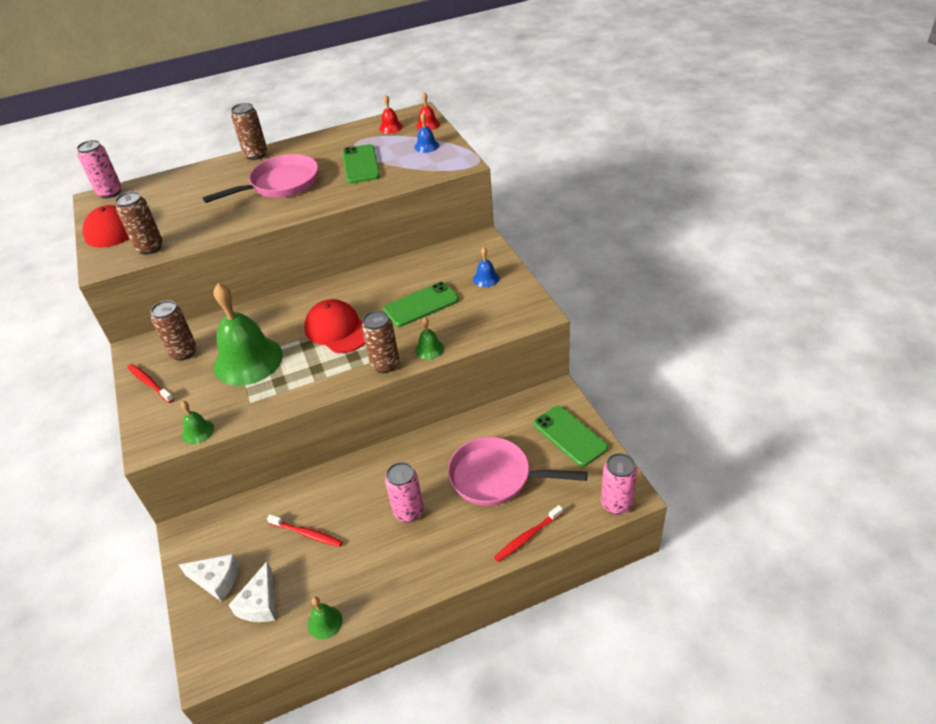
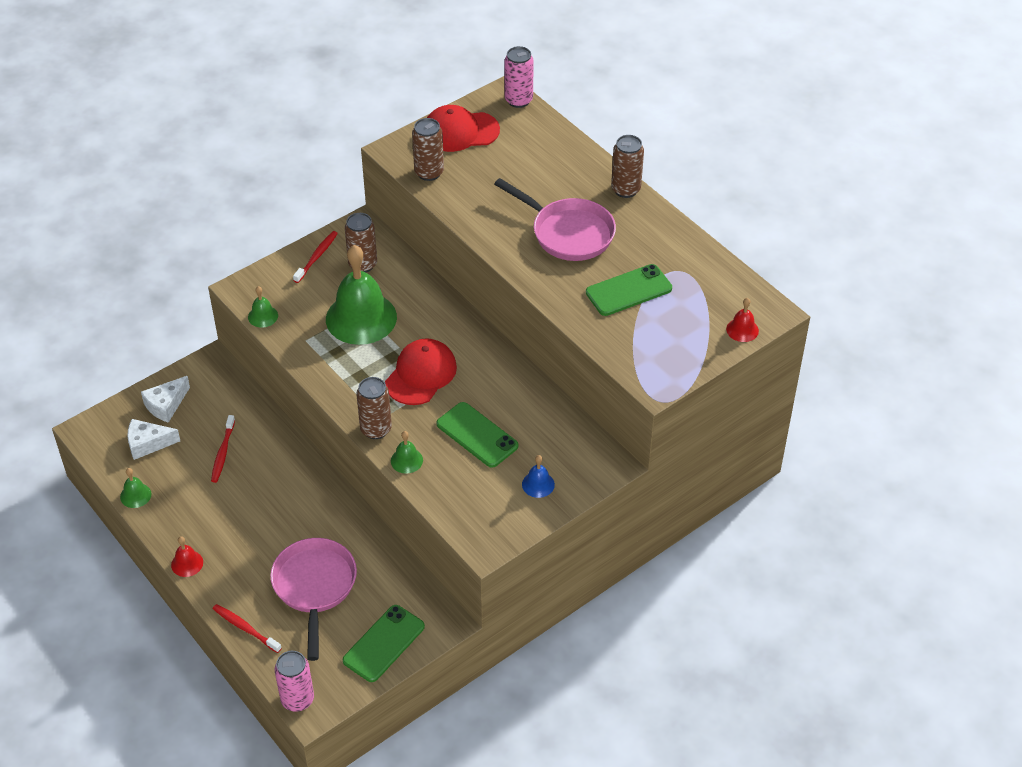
camera: 70 degrees right, 5 degrees up
(216, 580) = (166, 405): white cheese -> white cheese turned 45 degrees clockwise
(390, 127) = (725, 294): red bell -> red bell (187, 563)
(408, 512) = (260, 524): pink can -> none
(426, 146) = (688, 341): blue bell -> none

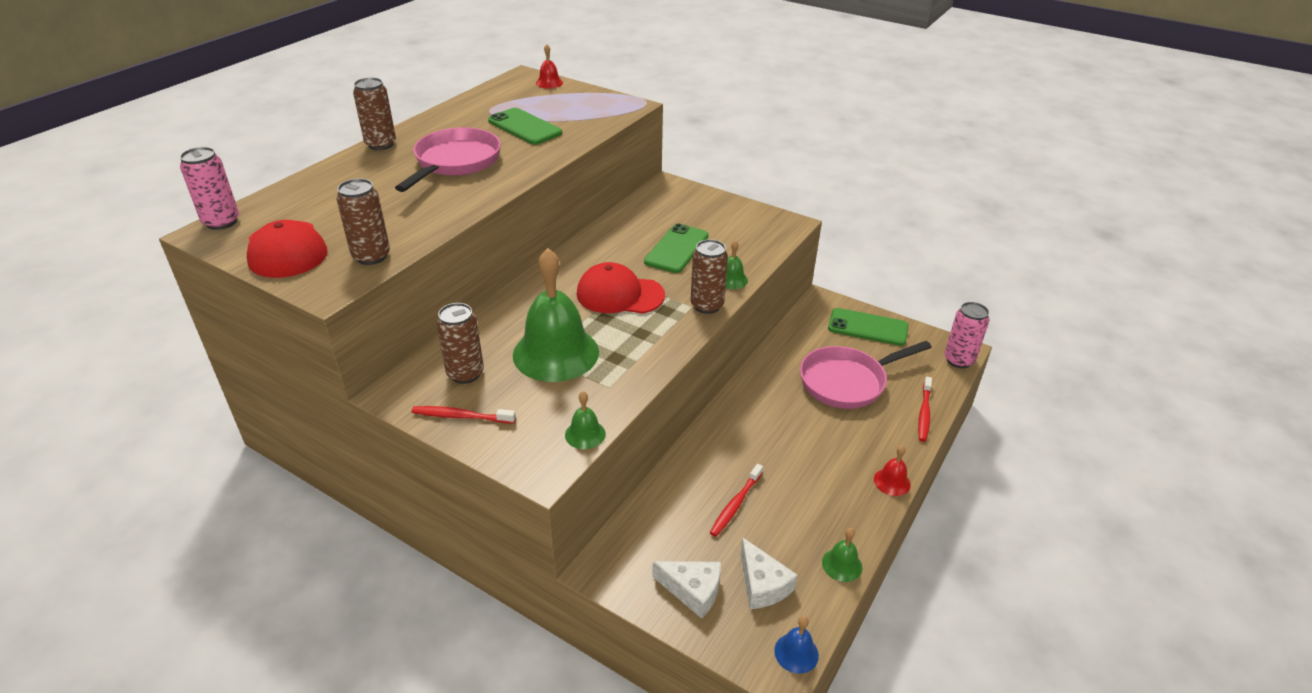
camera: 110 degrees left, 10 degrees down
(223, 453) = (735, 504): red toothbrush -> red toothbrush turned 135 degrees clockwise
(538, 484) = (710, 211): blue bell -> blue bell (796, 653)

